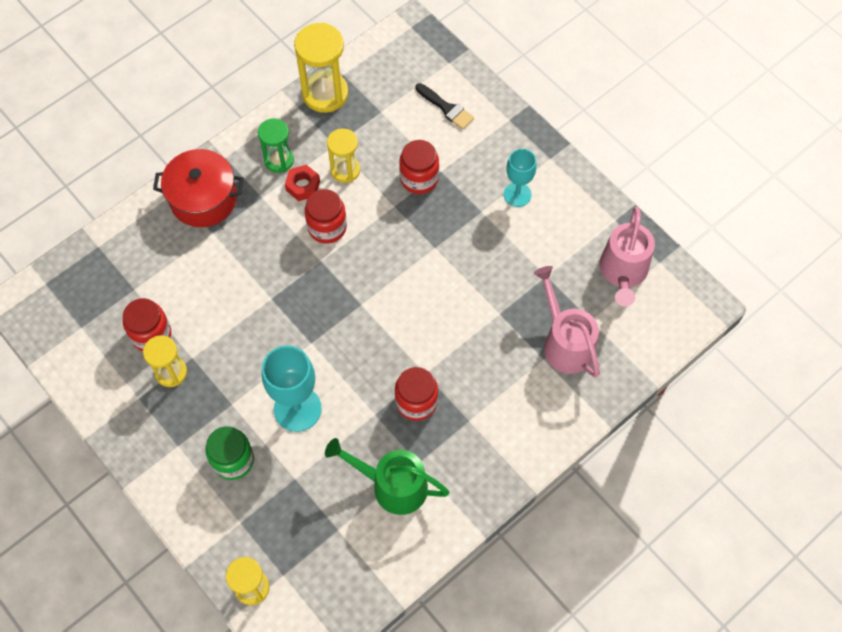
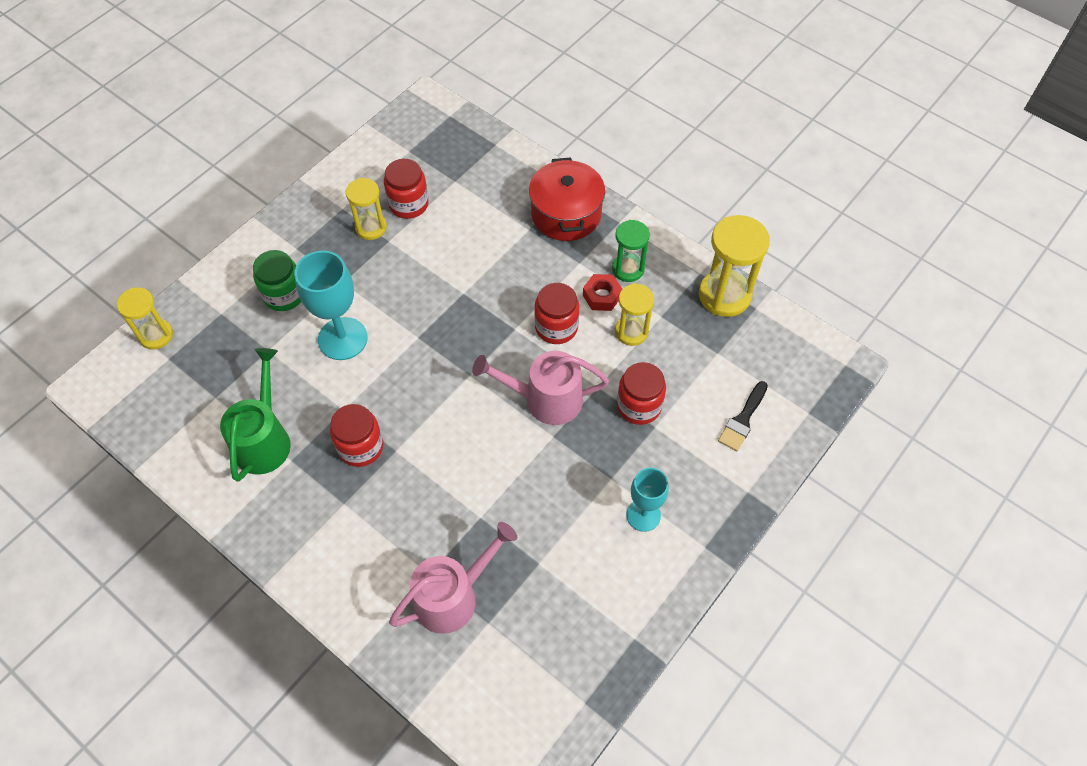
camera: 80 degrees right, 5 degrees down
(623, 272) = (561, 656): pink watering can -> pink watering can (545, 400)

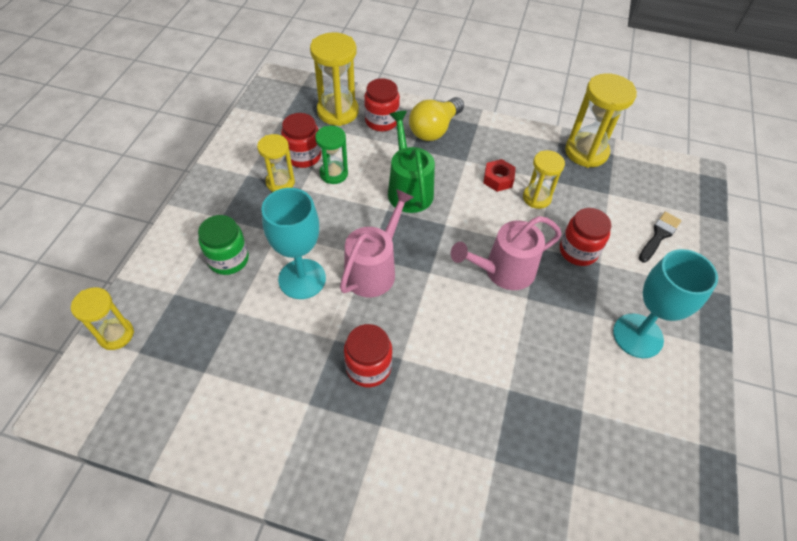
camera: 25 degrees left, 5 degrees down
(264, 439) = (272, 394): green watering can -> green watering can (408, 189)
(452, 596) = (528, 472): pink watering can -> pink watering can (373, 269)
(471, 161) = (338, 111): none -> yellow hourglass
(556, 327) = (477, 213): red jar -> red jar (381, 121)
(566, 214) = (434, 129): red pot -> yellow light bulb
(628, 269) = (505, 154): green hourglass -> green hourglass (334, 174)
(643, 515) = (637, 335): turquoise goblet -> turquoise goblet, size x1.58
(742, 420) = (659, 235): black brush -> black brush turned 150 degrees counterclockwise

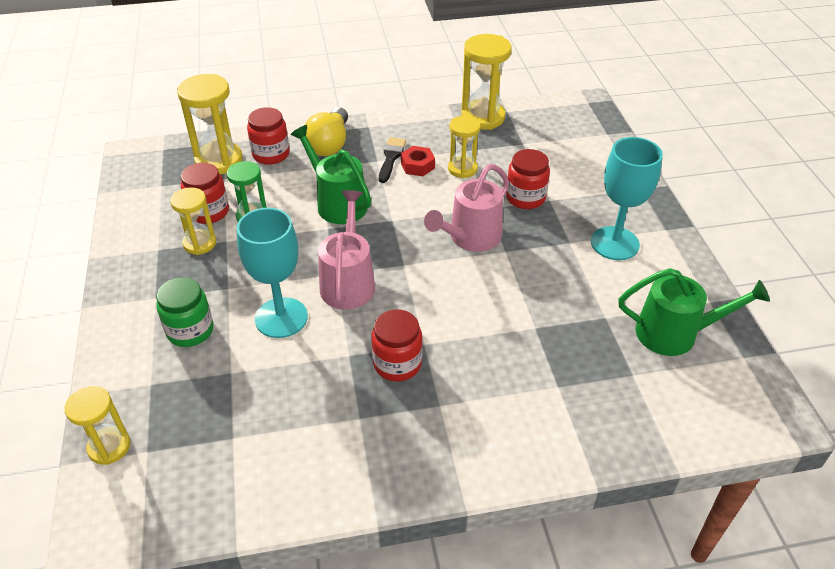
camera: 25 degrees left, 10 degrees down
(641, 461) = (674, 333): none -> green watering can
(659, 235) = (585, 161): black brush -> black brush (391, 157)

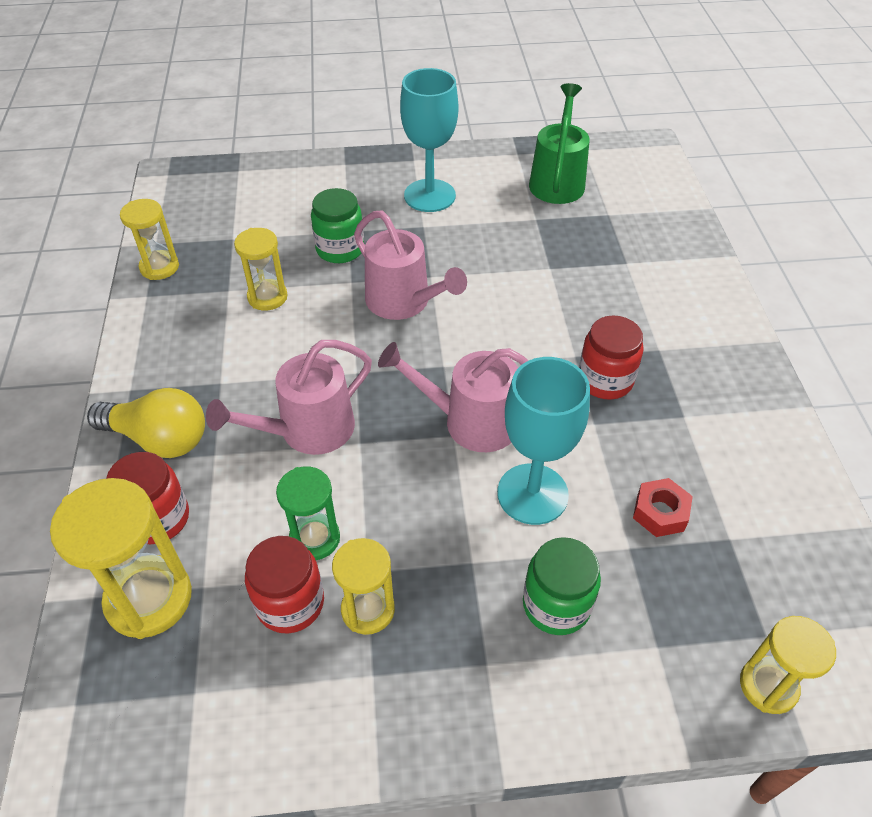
camera: 85 degrees left, 5 degrees up
(337, 203) = (308, 430): green watering can -> pink watering can
(391, 157) = (219, 367): black brush -> none
(417, 166) = (247, 340): red nut -> red nut (660, 513)
(483, 117) = (159, 267): yellow hourglass -> yellow hourglass, size x0.62
(525, 198) = (340, 249): red jar -> green jar

